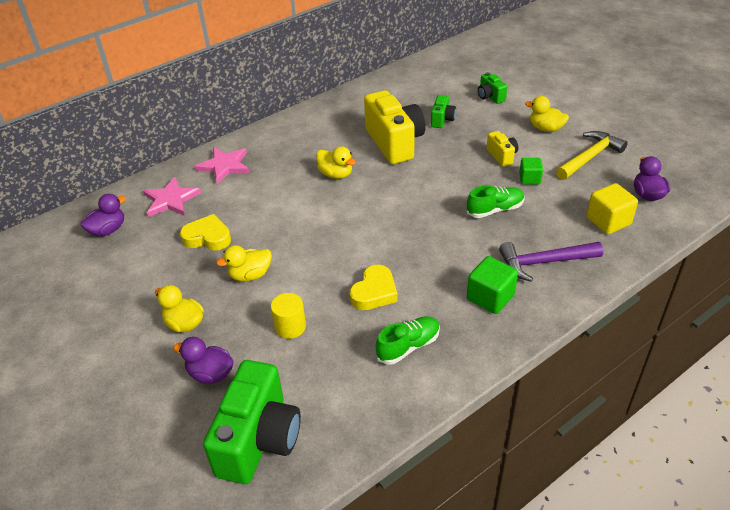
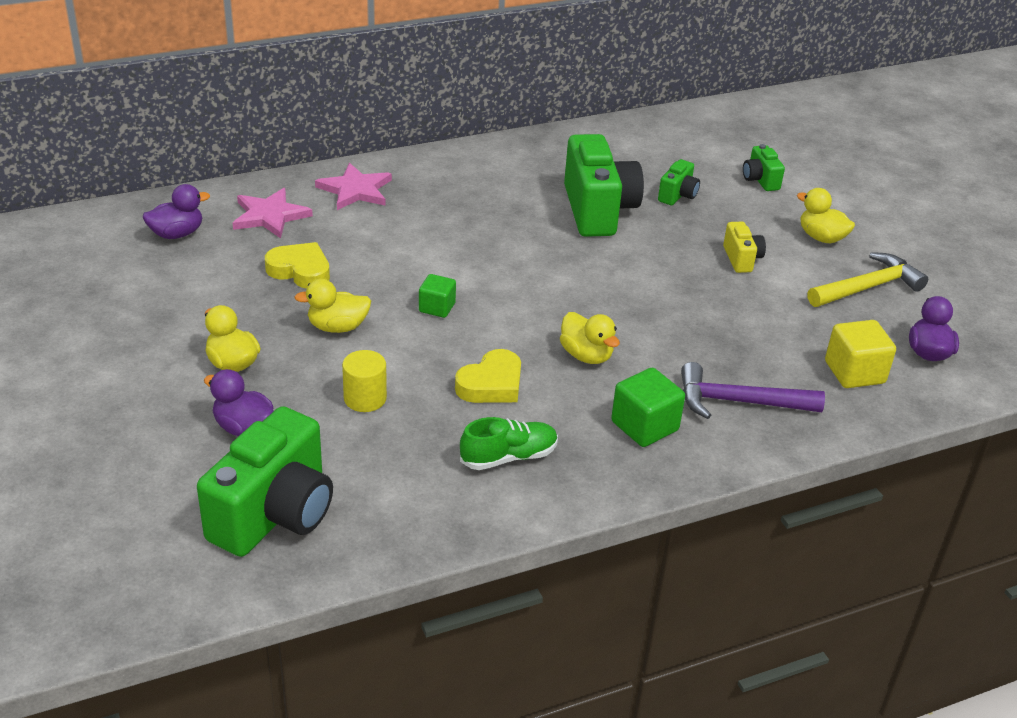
camera: 10 degrees right, 5 degrees down
(336, 174) = (500, 232): yellow duck -> yellow duck (586, 355)
(394, 143) = (598, 210): yellow camera -> green camera
(495, 210) = (700, 323): green shoe -> none
(529, 179) = (767, 296): green cube -> green cube (437, 307)

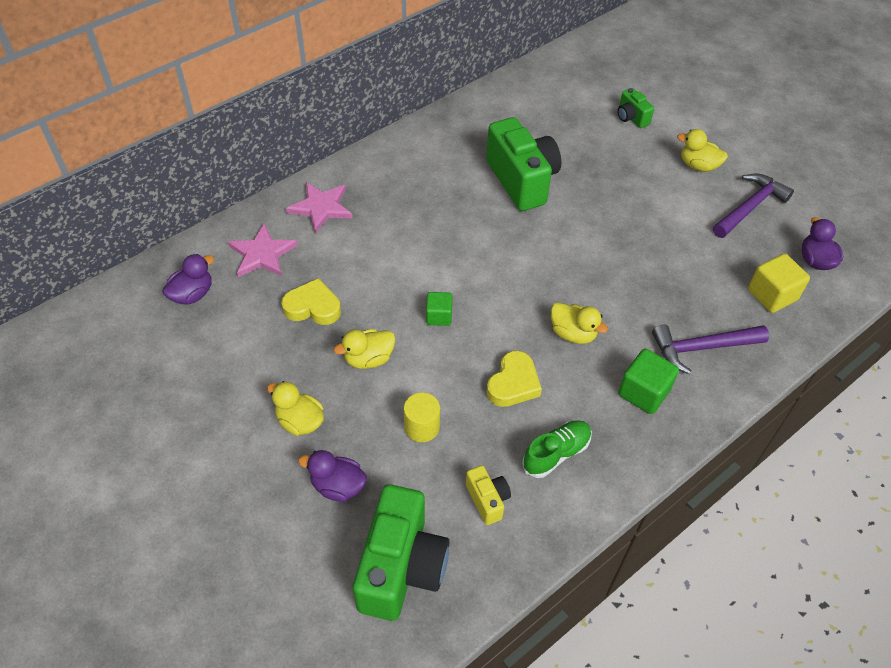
camera: 15 degrees left, 15 degrees up
(678, 195) = (576, 149): green camera -> none
(741, 259) = (649, 203): yellow camera -> yellow camera (487, 500)
(868, 287) = (750, 207): yellow hammer -> purple hammer

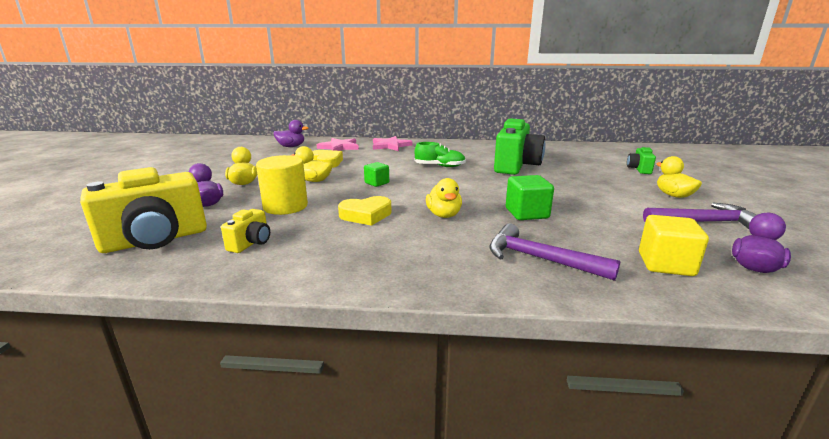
camera: 45 degrees right, 30 degrees down
(401, 567) = (155, 240): green camera -> yellow camera
(422, 427) = (285, 206): yellow cylinder -> yellow cylinder, size x1.54
(556, 453) = (330, 248): green shoe -> green shoe (440, 166)
(644, 392) = (447, 255): green cube -> green cube (526, 213)

